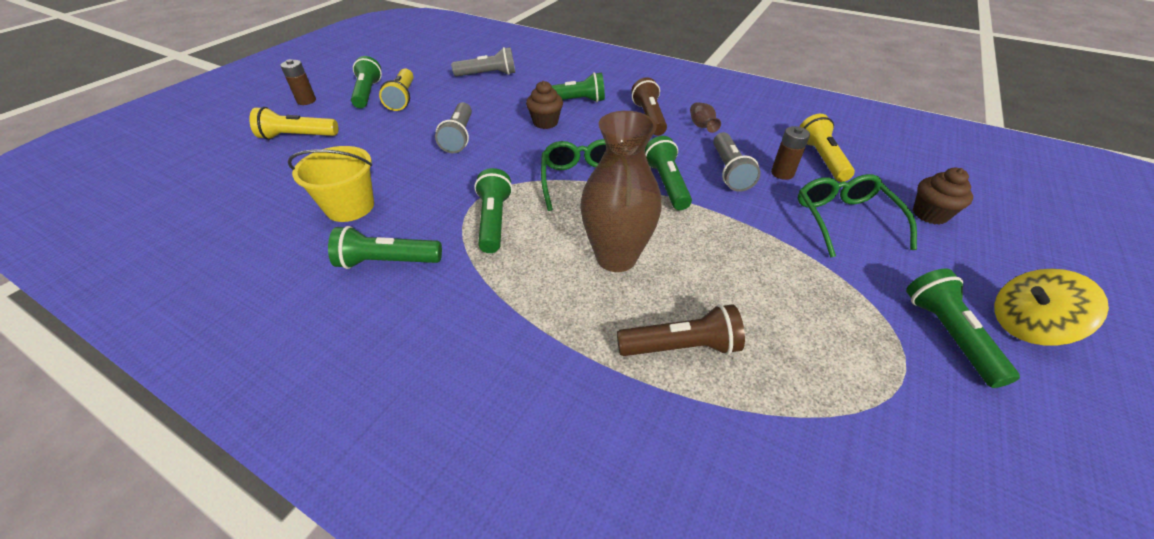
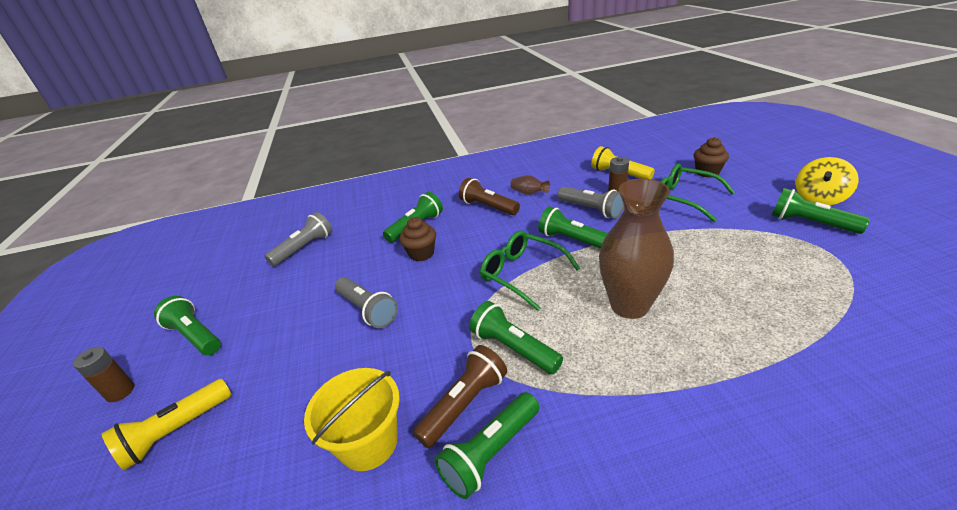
camera: 40 degrees left, 10 degrees down
(402, 98) = (247, 316): yellow flashlight -> none
(681, 347) = (750, 326): brown flashlight -> brown flashlight (465, 404)

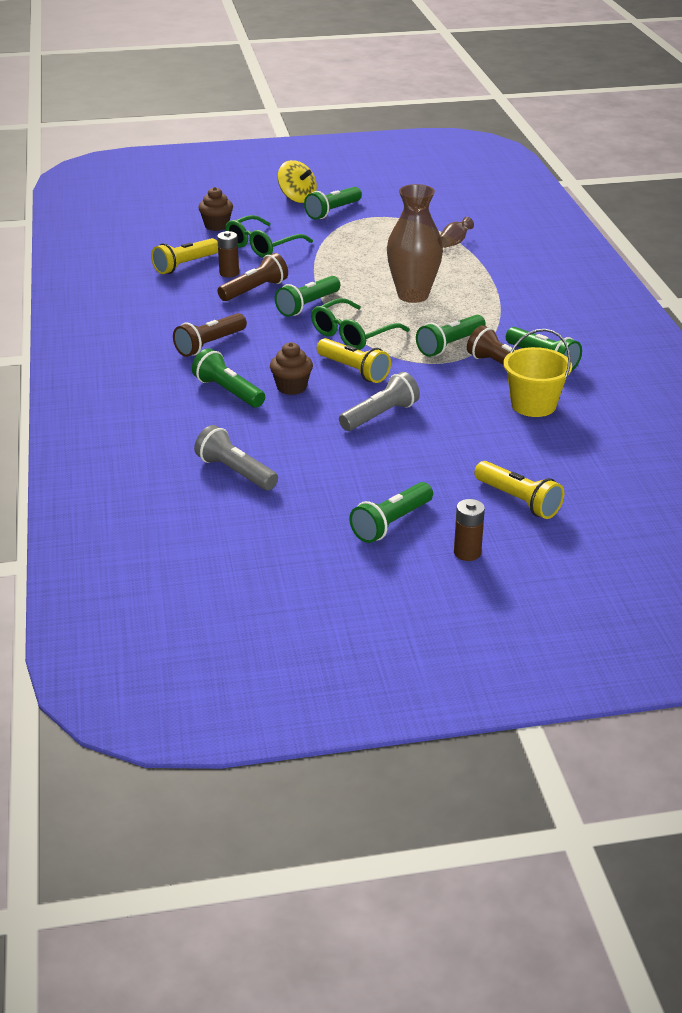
camera: 90 degrees left, 0 degrees up
(451, 283) = (353, 370): none -> yellow flashlight
(529, 193) = (193, 318): brown vase -> brown vase (454, 243)
(591, 210) = (255, 290): grey flashlight -> brown flashlight

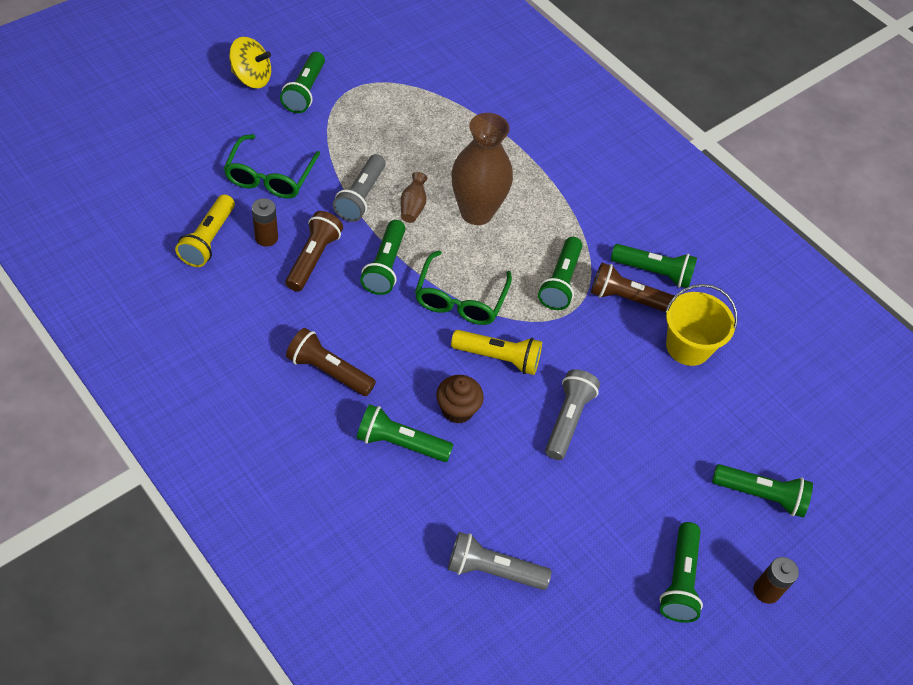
camera: 35 degrees left, 20 degrees up
(209, 344) = (329, 371): brown flashlight -> brown flashlight turned 105 degrees clockwise
(216, 226) = (196, 156): brown cupcake -> none
(324, 269) = (361, 196): none -> grey flashlight
(454, 243) = (460, 109): brown vase -> brown vase (413, 207)
(518, 501) = (760, 495): yellow flashlight -> green flashlight

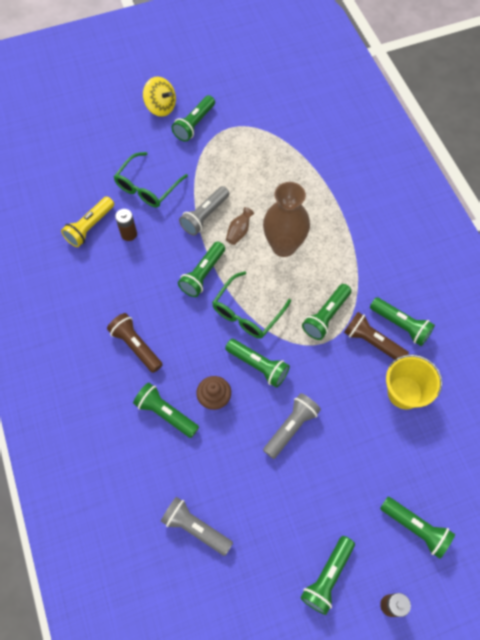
camera: 25 degrees right, 10 degrees up
(313, 258) = (155, 257): brown flashlight -> none
(498, 358) = (258, 366): yellow flashlight -> green flashlight

